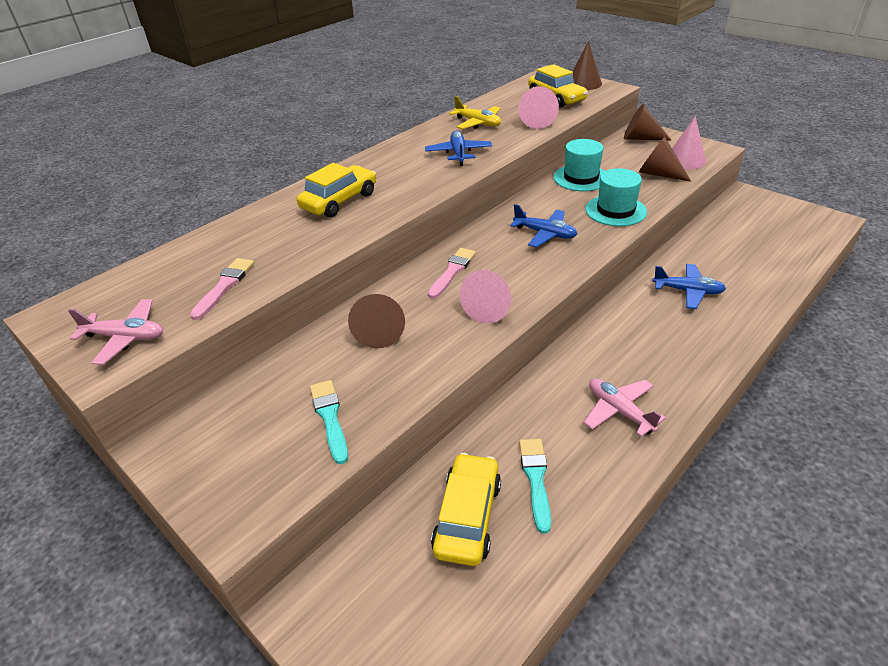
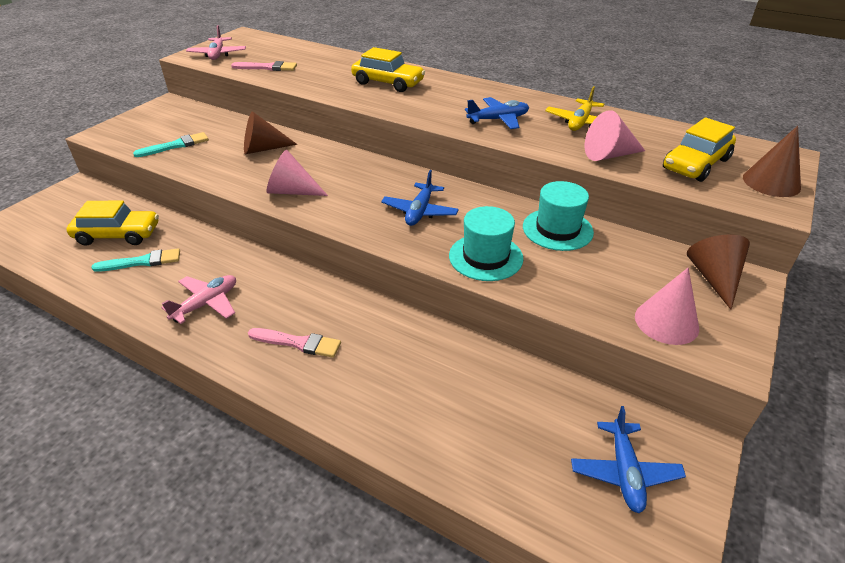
camera: 75 degrees right, 0 degrees up
(452, 271) = (345, 169): pink brush -> pink brush (298, 343)
(658, 174) = (603, 293): brown cone -> none
(688, 291) = (398, 358): blue plane -> blue plane (624, 472)

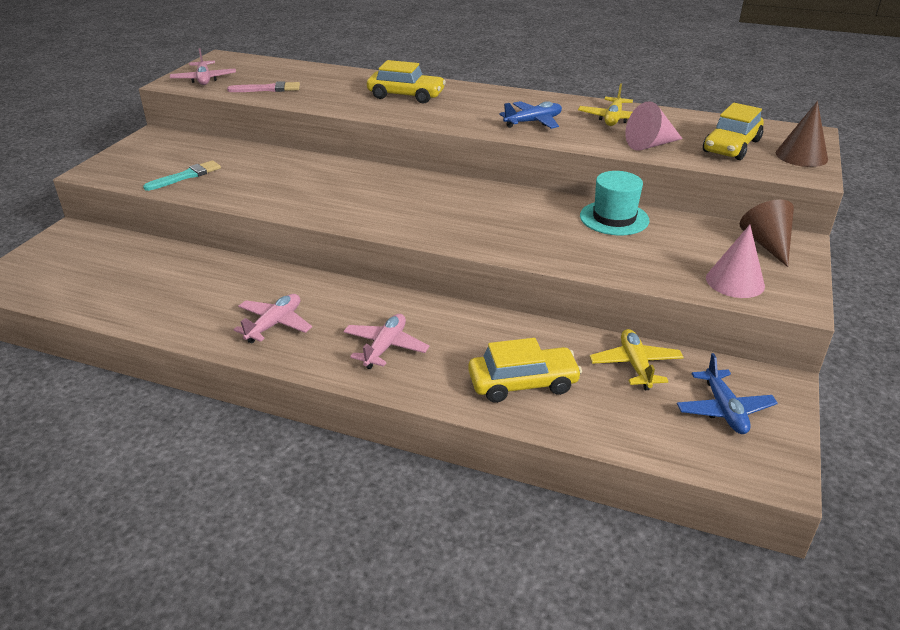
camera: 10 degrees left, 5 degrees down
(118, 235) = (144, 272): yellow car -> yellow car (523, 383)
(142, 262) = (185, 294): turquoise brush -> none
(263, 149) = (285, 172): brown cone -> none
(292, 191) = (336, 208): pink cone -> none
(298, 343) = (385, 347): pink brush -> pink plane
(420, 211) = (475, 215): blue plane -> none
(485, 257) = (554, 247): turquoise hat -> none
(542, 399) = (635, 365): none -> yellow plane

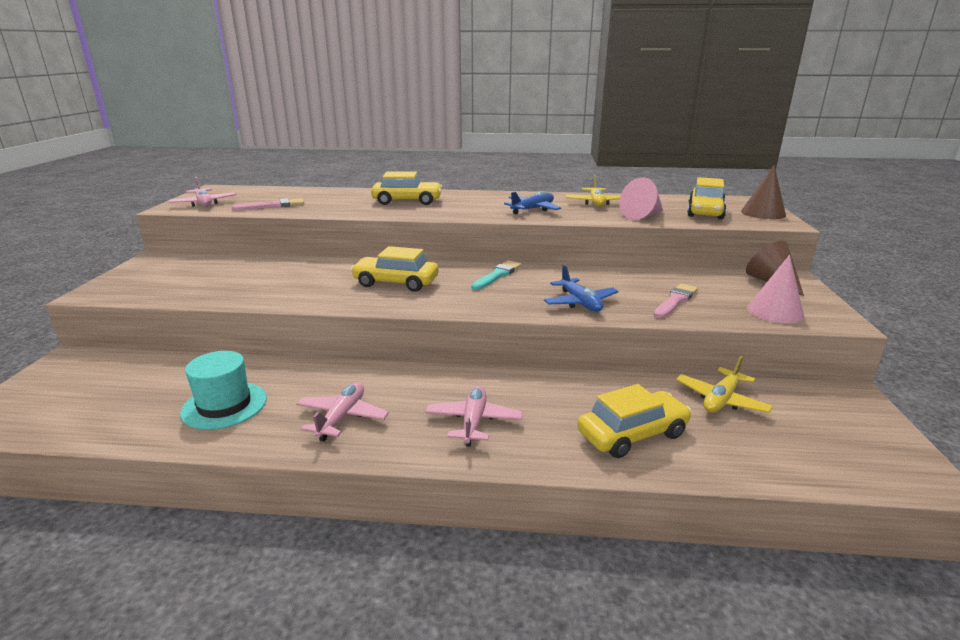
camera: 15 degrees left, 10 degrees down
(186, 176) = (203, 287): turquoise brush -> turquoise brush (497, 275)
(363, 194) = (396, 283): none -> yellow car
(614, 218) = (634, 277): turquoise hat -> turquoise hat (224, 405)
(635, 365) = (721, 400): yellow plane -> yellow plane turned 120 degrees counterclockwise
(636, 253) = (675, 300): none -> pink brush
(724, 410) = (828, 426): blue plane -> blue plane (580, 303)

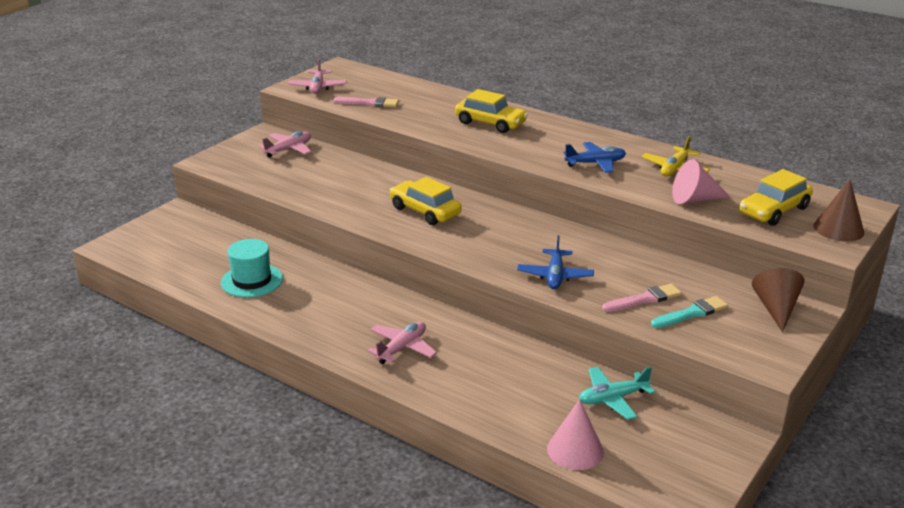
camera: 30 degrees right, 5 degrees up
(342, 417) = (318, 315): pink plane -> pink plane (289, 149)
(497, 275) = (518, 226): turquoise brush -> turquoise brush (691, 313)
(632, 434) = (505, 397): yellow car -> none
(721, 400) = (612, 398): yellow plane -> turquoise plane
(775, 311) = (722, 338): pink cone -> pink cone (575, 450)

